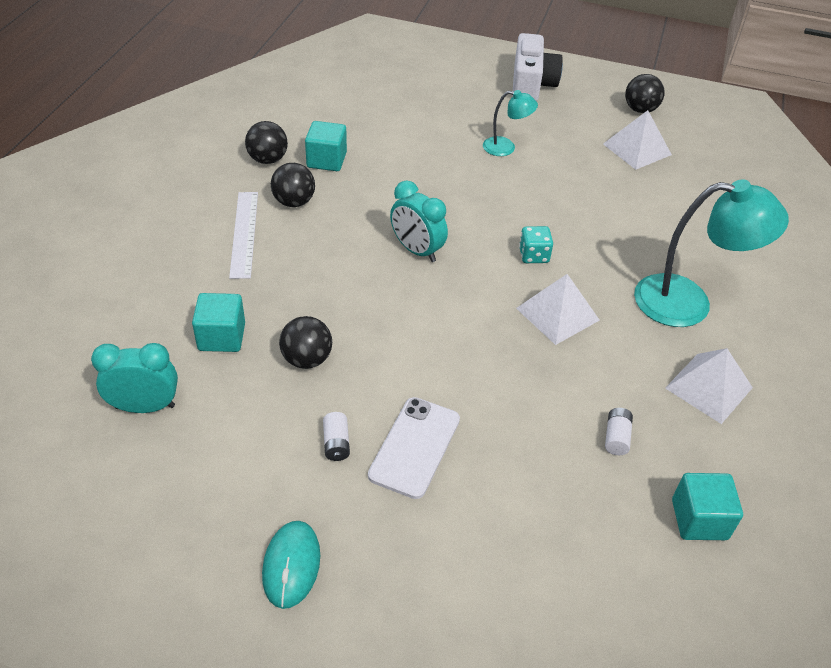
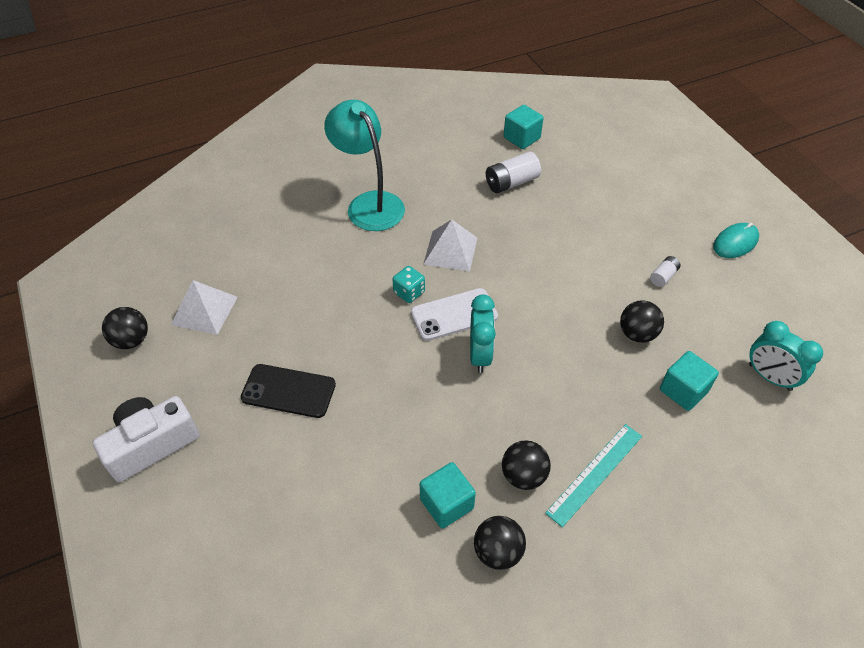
camera: 130 degrees left, 5 degrees up
(244, 233) = (595, 473): white ruler -> turquoise ruler
(414, 447) = (621, 246): white phone -> white phone (454, 315)
(506, 147) = (288, 391): turquoise lamp -> black phone
(616, 438) = (511, 182): white battery -> white battery, size x1.79
(709, 388) = (432, 168): white pyramid -> none

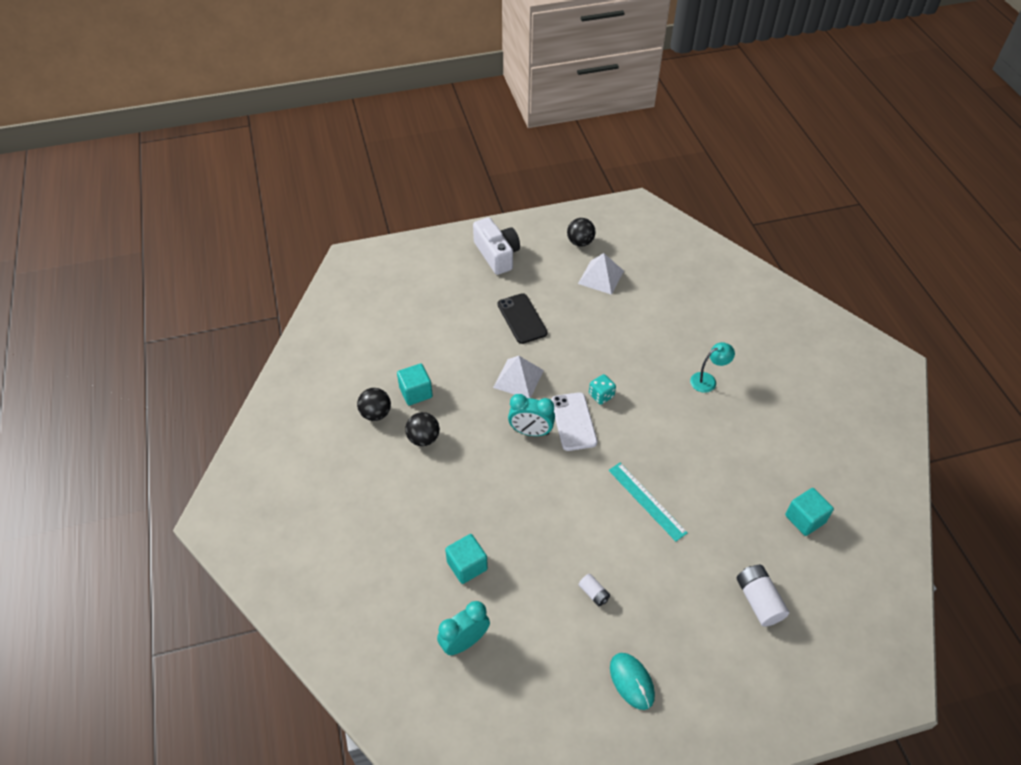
camera: 100 degrees right, 0 degrees up
(288, 391) = (522, 319): black phone -> black phone turned 45 degrees counterclockwise
(369, 204) = (708, 380): turquoise lamp -> turquoise lamp, size x0.51
(450, 250) = (645, 430): white pyramid -> white pyramid (518, 379)
(511, 182) = (733, 494): white battery -> white battery (758, 600)
(595, 473) = (413, 482): turquoise ruler -> turquoise ruler (647, 501)
(637, 334) = (531, 549): black ball -> none

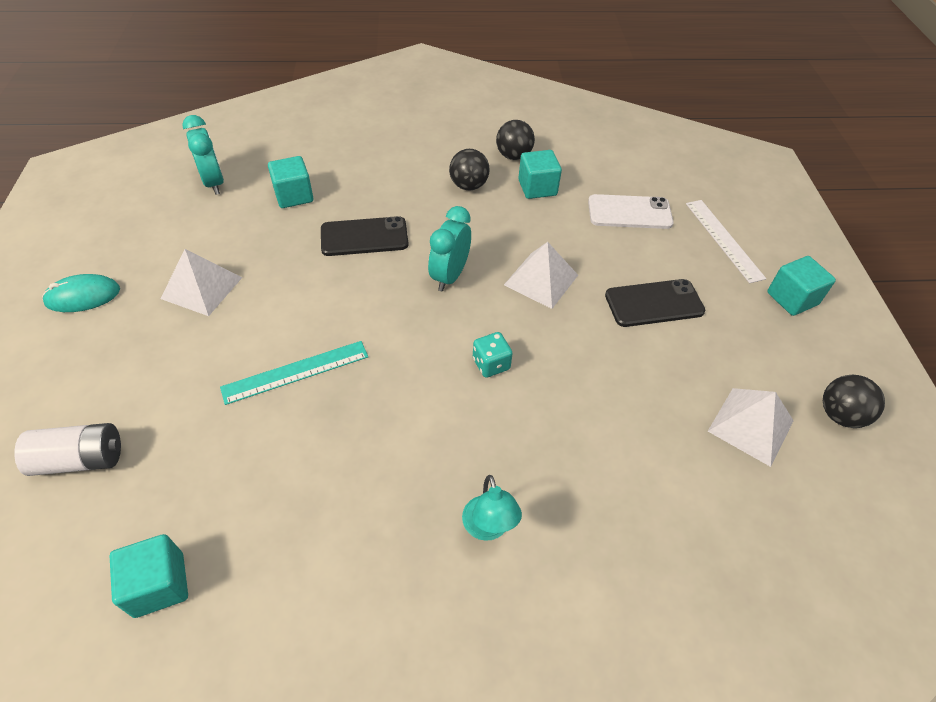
camera: 100 degrees right, 0 degrees up
(449, 284) = (723, 239): none -> white ruler
(497, 254) = (792, 298): white camera -> turquoise cube
(504, 496) = (364, 237): none -> black phone
(573, 421) = (453, 322): white phone -> white phone (629, 212)
(593, 593) = (202, 287): white battery -> white pyramid

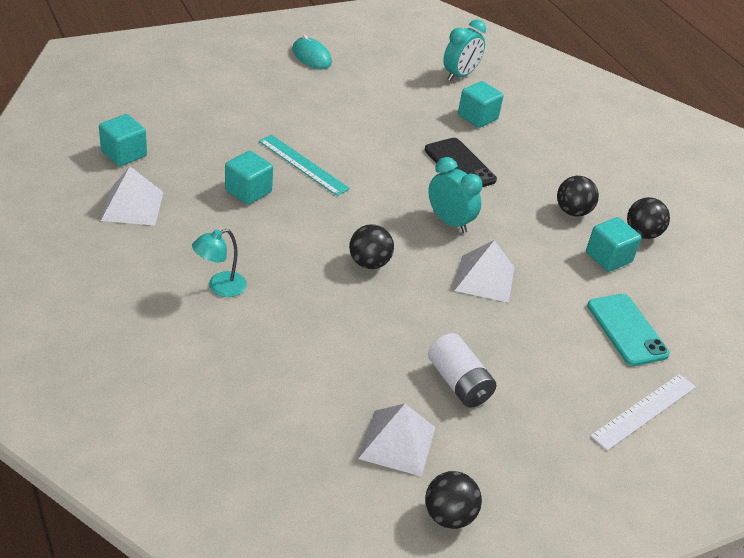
camera: 65 degrees right, 10 degrees down
(80, 459) = (190, 98): white battery -> white battery (458, 383)
(202, 287) = (351, 102): white pyramid -> white pyramid (132, 206)
(449, 276) = (449, 222): turquoise clock -> turquoise clock turned 45 degrees clockwise
(491, 364) = (369, 263): turquoise dice -> black ball
(629, 212) = (627, 330): white phone -> turquoise phone
(654, 303) = (508, 360): black phone -> none
(792, 298) = (592, 475): turquoise cube -> turquoise cube (248, 191)

